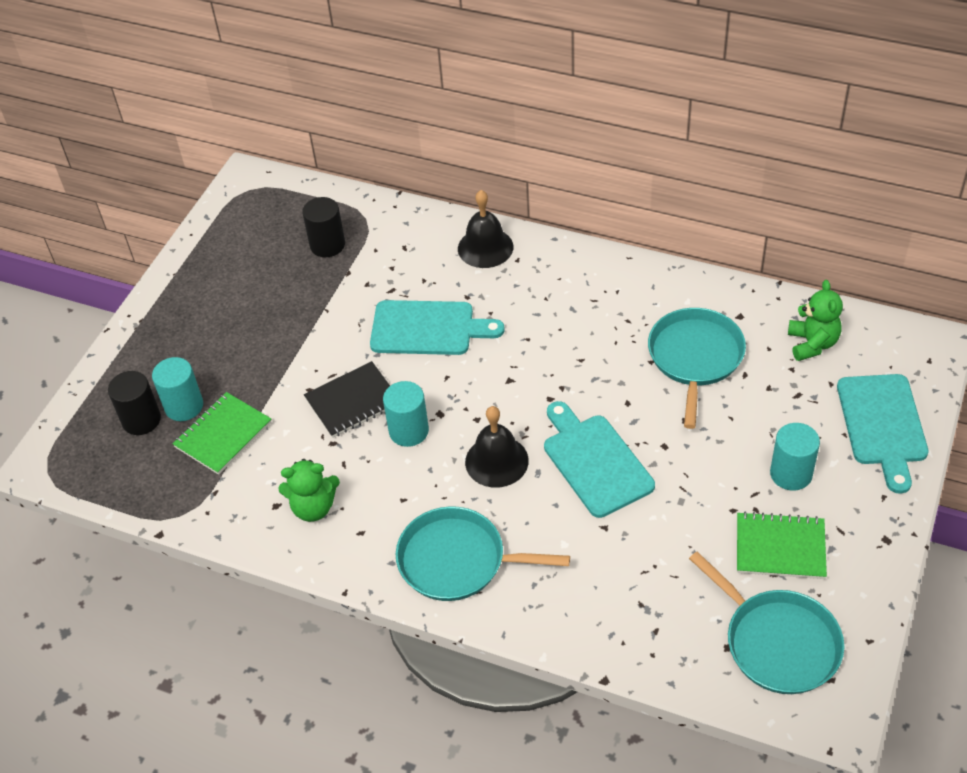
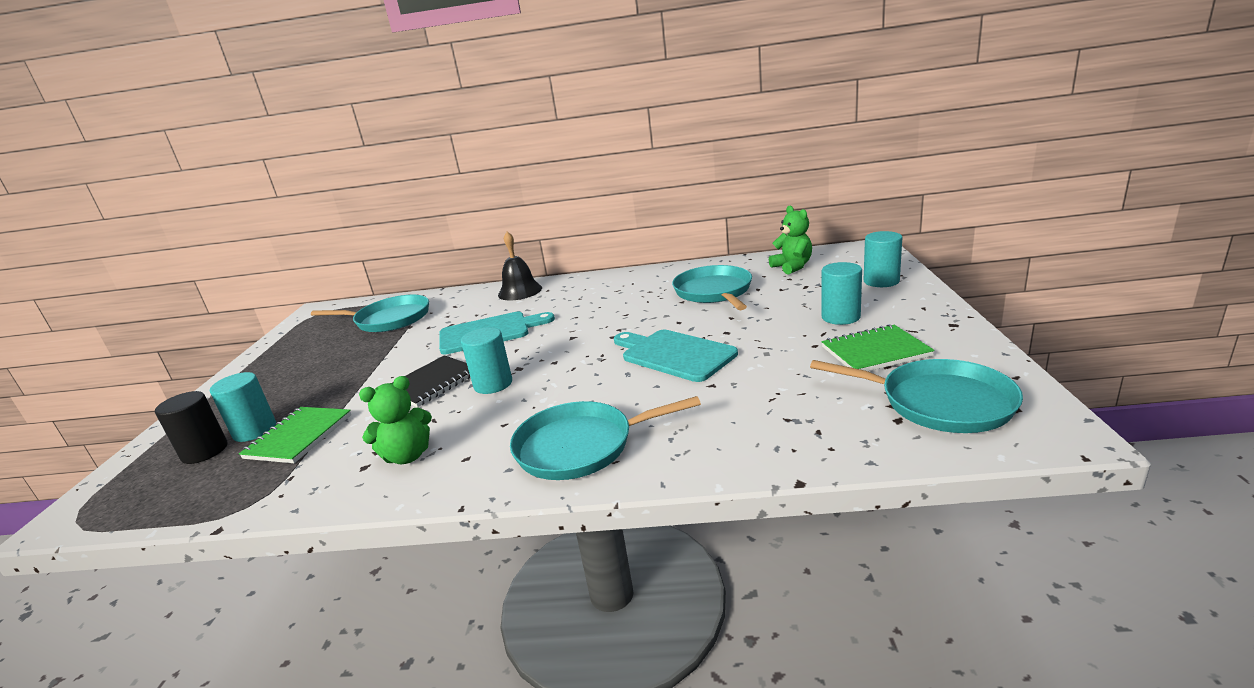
camera: 20 degrees left, 25 degrees down
(327, 245) = (389, 319): black cylinder -> turquoise pan
(496, 461) = (585, 378): black bell -> none
(883, 425) = (881, 281): turquoise cutting board -> turquoise cylinder

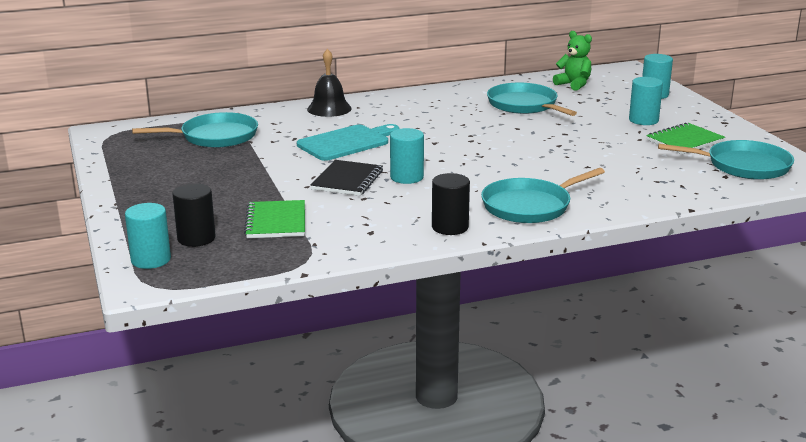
camera: 25 degrees left, 0 degrees up
(255, 430) = (222, 222): turquoise cylinder -> turquoise cylinder (151, 260)
(407, 456) = (399, 223): green teddy bear -> none
(453, 471) = (450, 227): none -> black cylinder
(674, 354) = (538, 150): turquoise cutting board -> none

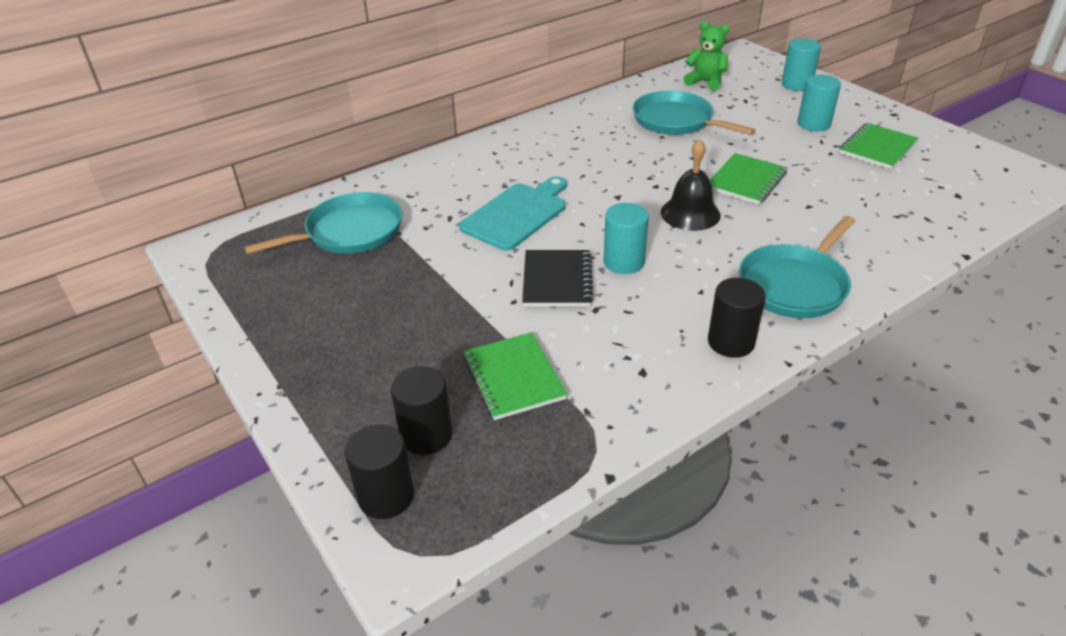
camera: 15 degrees left, 15 degrees up
(151, 260) = (386, 496): turquoise cylinder -> black cylinder
(329, 109) = (463, 161): black bell -> black bell (690, 213)
(549, 146) = (746, 181): none -> green notebook
(743, 166) = (963, 176): turquoise pan -> none

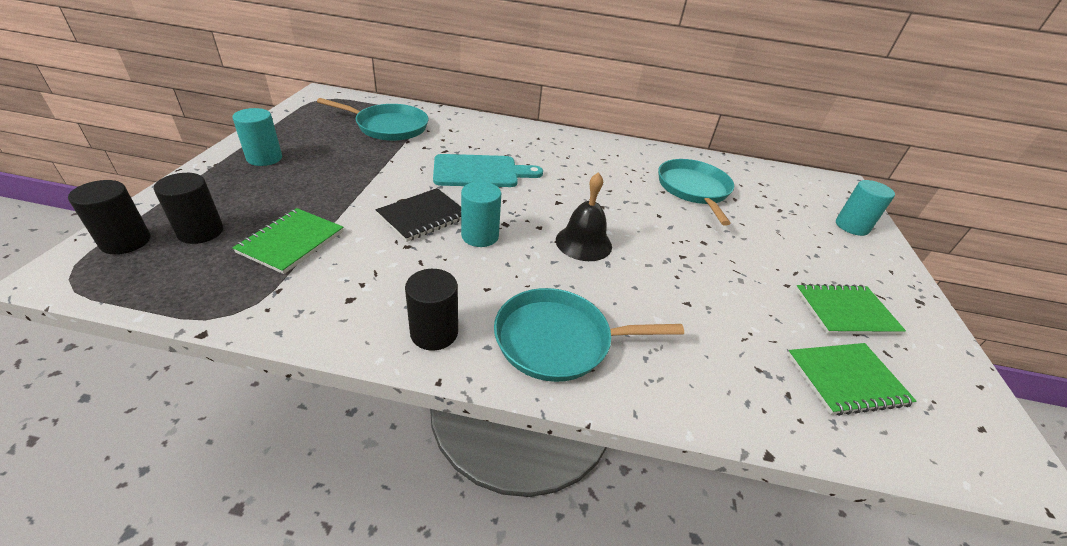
camera: 40 degrees right, 0 degrees up
(705, 82) = (768, 182): green teddy bear -> none
(746, 181) = (669, 253): green notebook -> green notebook (846, 380)
(813, 124) = (812, 258): turquoise cylinder -> turquoise cylinder (264, 158)

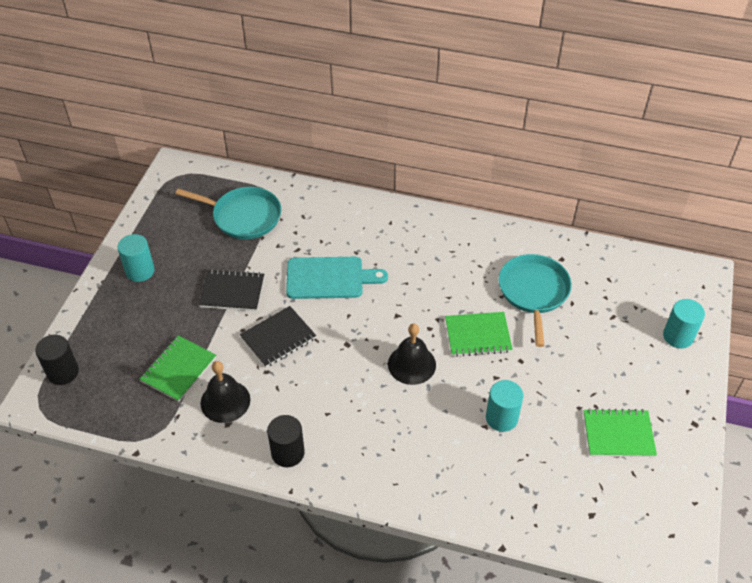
camera: 10 degrees right, 10 degrees up
(201, 232) = (111, 361): black cylinder -> none
(349, 274) = (225, 401): none -> black bell
(370, 178) = (232, 292): none -> black notebook
(480, 236) = (325, 359): turquoise cylinder -> turquoise cylinder (501, 418)
(559, 340) = (376, 459): turquoise pan -> none
(846, 380) = (586, 495): green notebook -> green notebook (478, 335)

